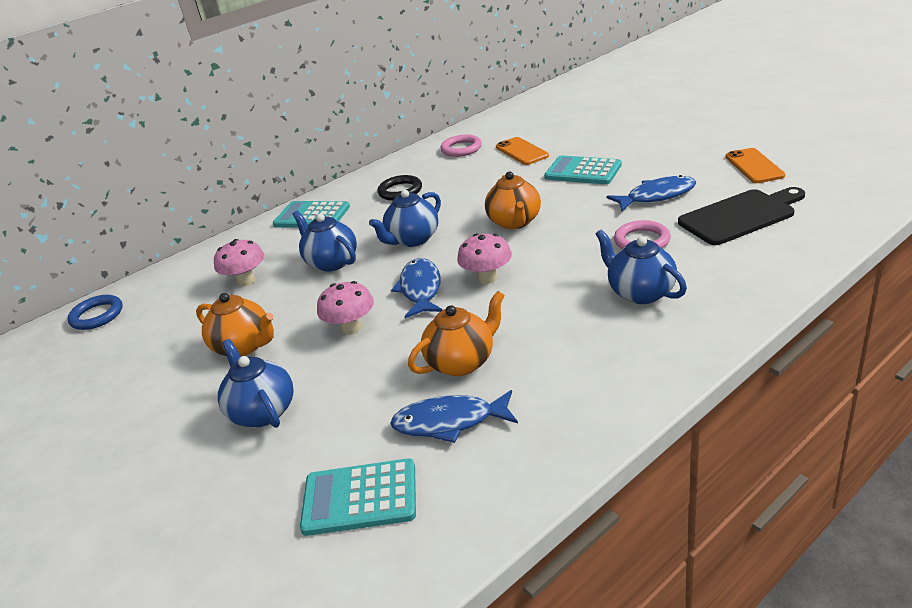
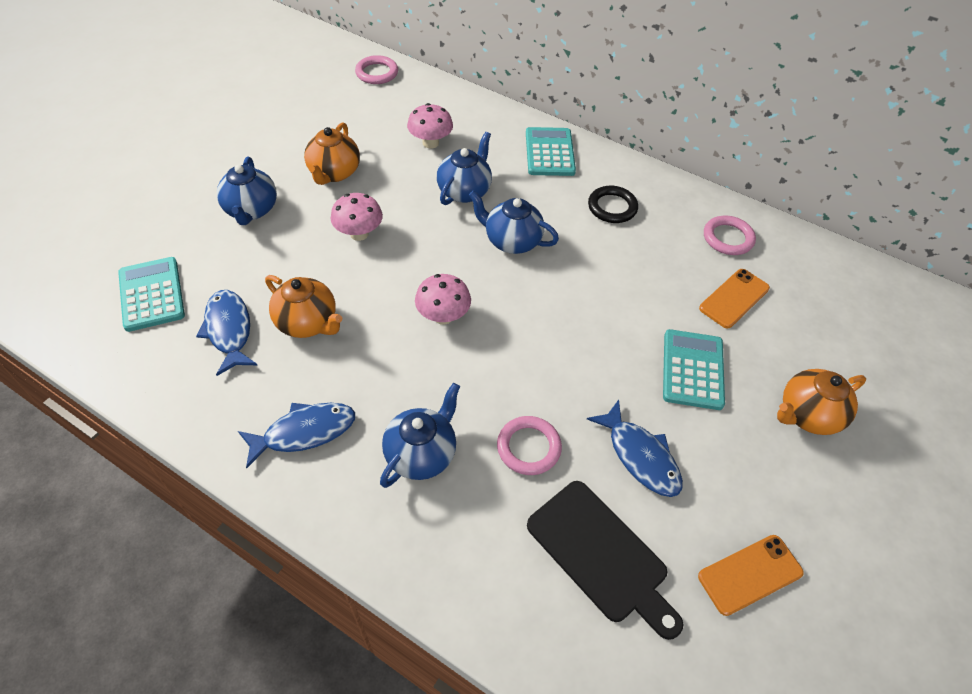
camera: 65 degrees right, 20 degrees up
(97, 315) = (377, 73): blue ring -> pink ring
(262, 411) = (251, 210): blue teapot -> blue teapot turned 135 degrees clockwise
(420, 289) = (421, 268): blue fish -> blue fish (304, 432)
(515, 222) = (557, 320): orange teapot -> orange teapot (807, 415)

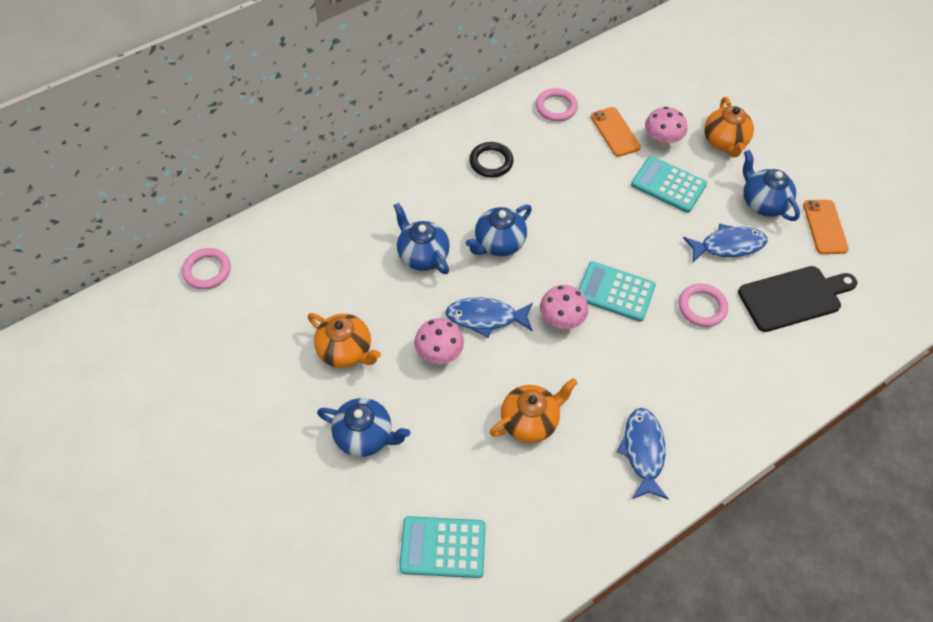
camera: 65 degrees left, 5 degrees up
(229, 330) = (515, 486): blue fish -> blue fish (486, 317)
(421, 454) = (687, 376): blue teapot -> blue teapot (762, 203)
(430, 143) = (343, 260): pink mushroom -> pink mushroom (661, 140)
(549, 152) = (404, 176): turquoise calculator -> turquoise calculator (615, 292)

